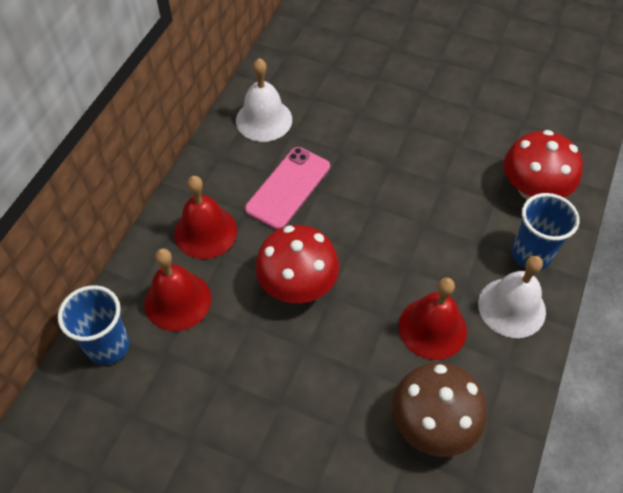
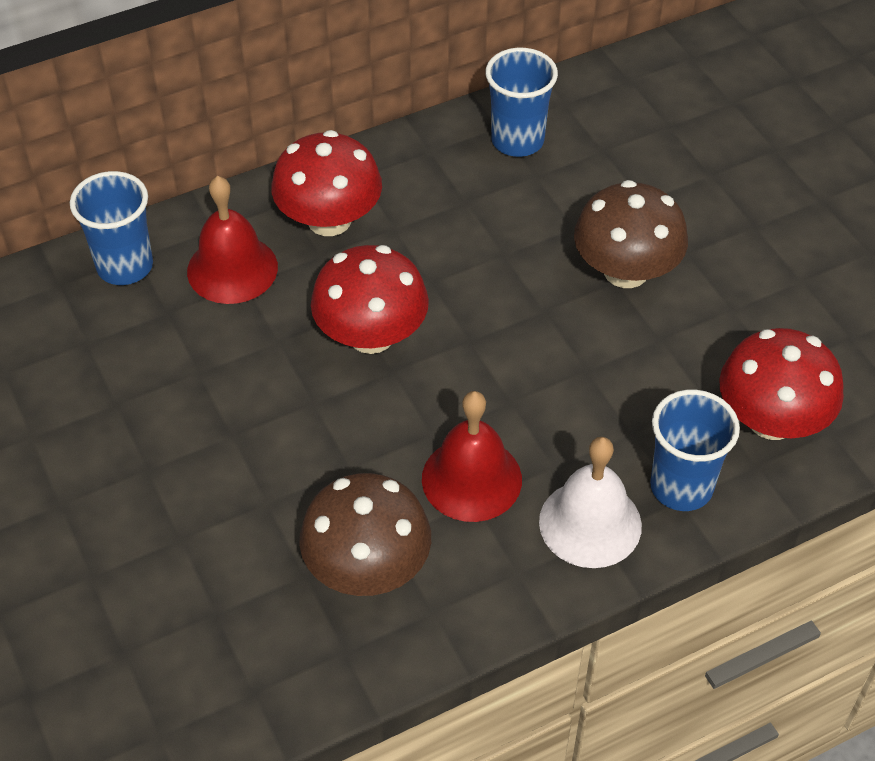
camera: 40 degrees right, 5 degrees down
(205, 232) = (329, 220): red bell -> red mushroom
(264, 120) = (517, 141): white bell -> blue cup
(288, 188) = (467, 230): pink phone -> none
(390, 157) = (626, 271): none -> brown mushroom

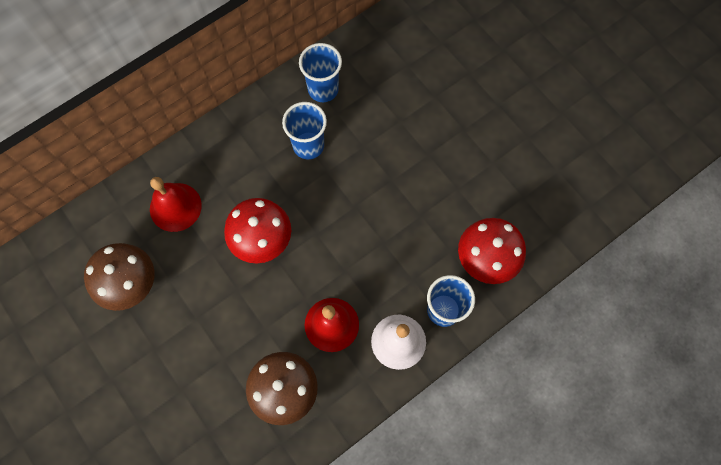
camera: 10 degrees left, 20 degrees up
(125, 266) = (113, 215): blue cup -> blue cup (308, 145)
(329, 220) = (224, 163): red mushroom -> none
(626, 271) = (396, 172): brown mushroom -> brown mushroom (130, 283)

